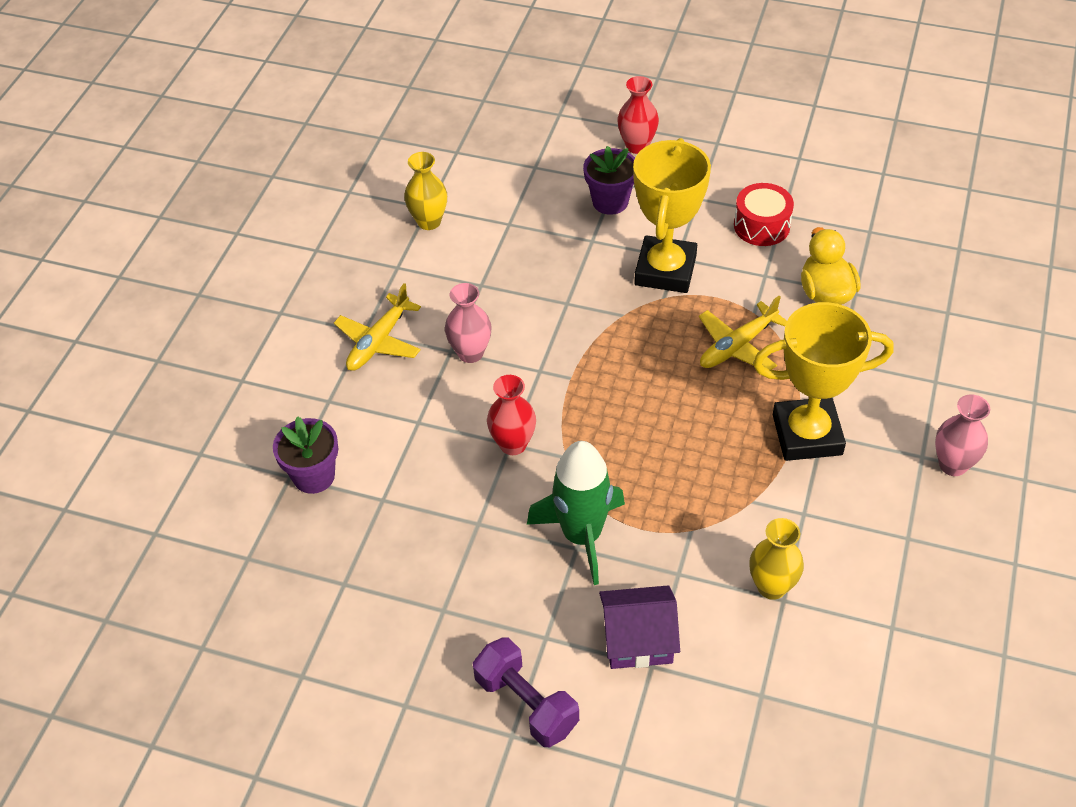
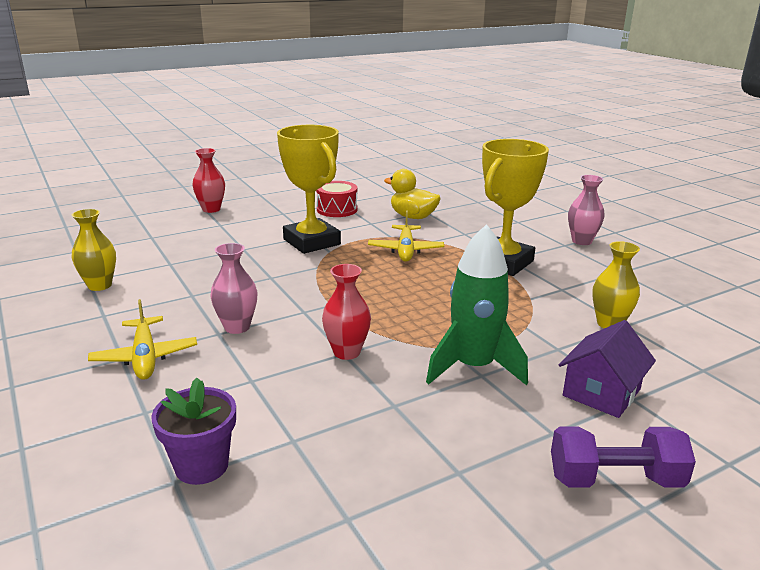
camera: 50 degrees left, 25 degrees down
(610, 202) = (229, 232): purple flower pot -> none

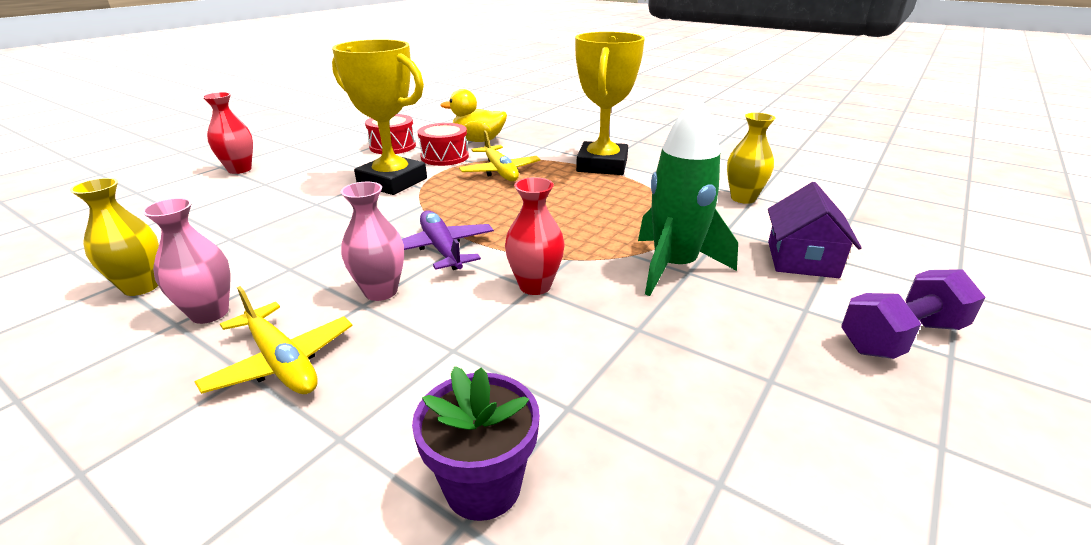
camera: 25 degrees left, 5 degrees up
(303, 306) = (442, 249): none -> purple plane
(371, 227) = (444, 157): none -> red drum
(581, 241) = (648, 136): pink vase -> pink vase (209, 313)

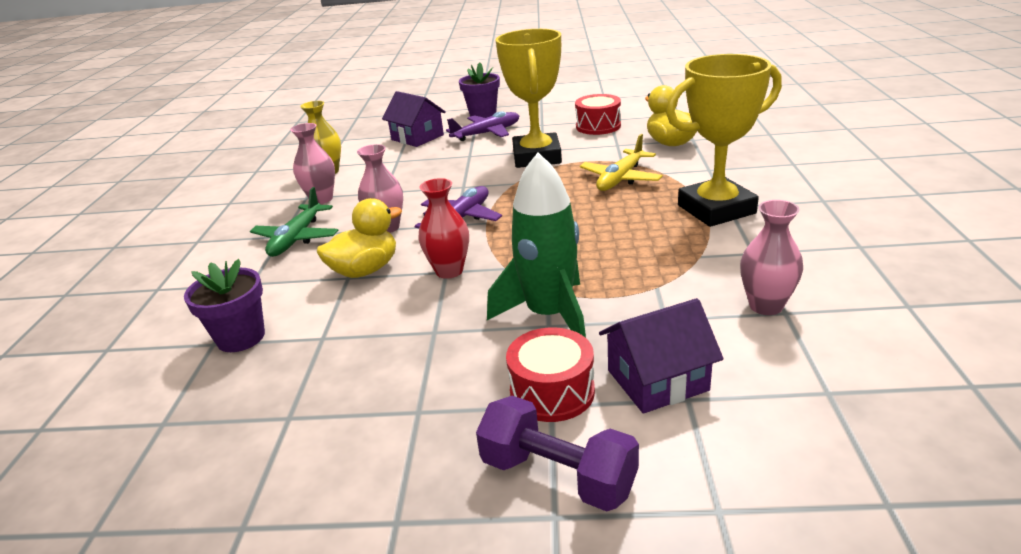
camera: 60 degrees right, 0 degrees up
(201, 211) = (417, 137): none -> purple house
(239, 169) = (483, 114): red vase -> purple flower pot
(281, 362) = (297, 238): yellow plane -> green plane
(289, 182) = (486, 133): none -> purple plane
(444, 157) = (612, 149): red drum -> red drum (552, 392)
(456, 333) = (365, 270): none -> yellow duck
(743, 198) = (766, 306): yellow vase -> pink vase

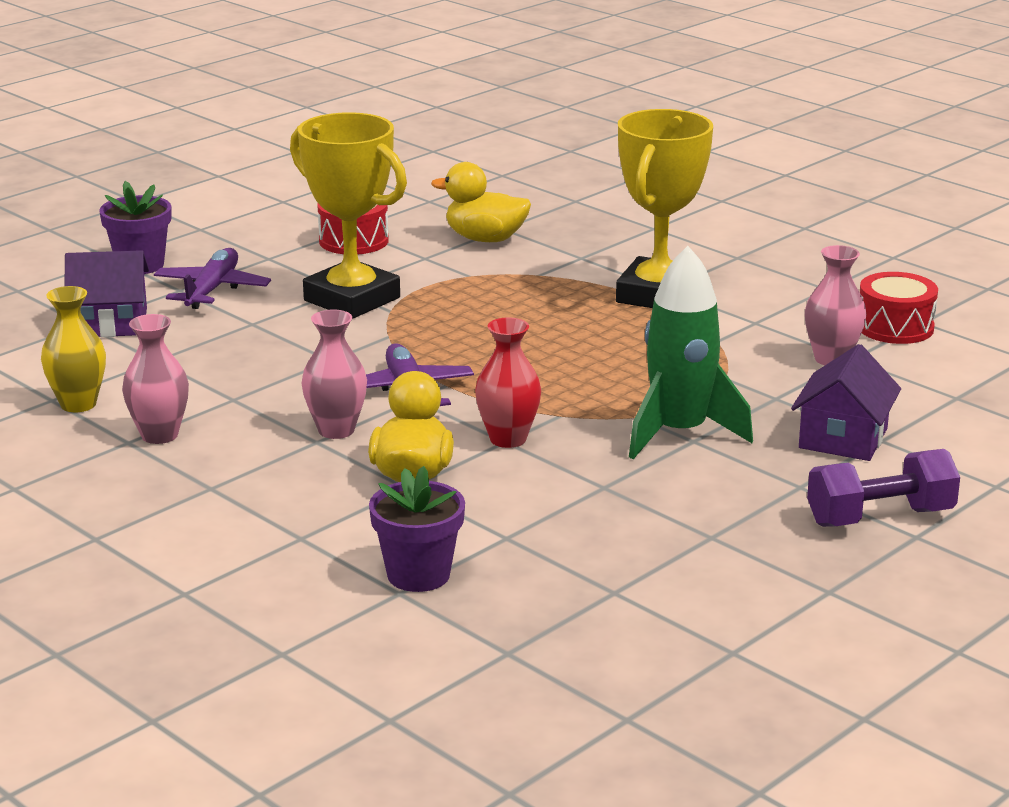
camera: 50 degrees left, 5 degrees down
(297, 238) = (241, 481): green plane -> none
(552, 392) = (785, 478): red drum -> red drum (895, 327)
(621, 178) = (505, 294): yellow plane -> none

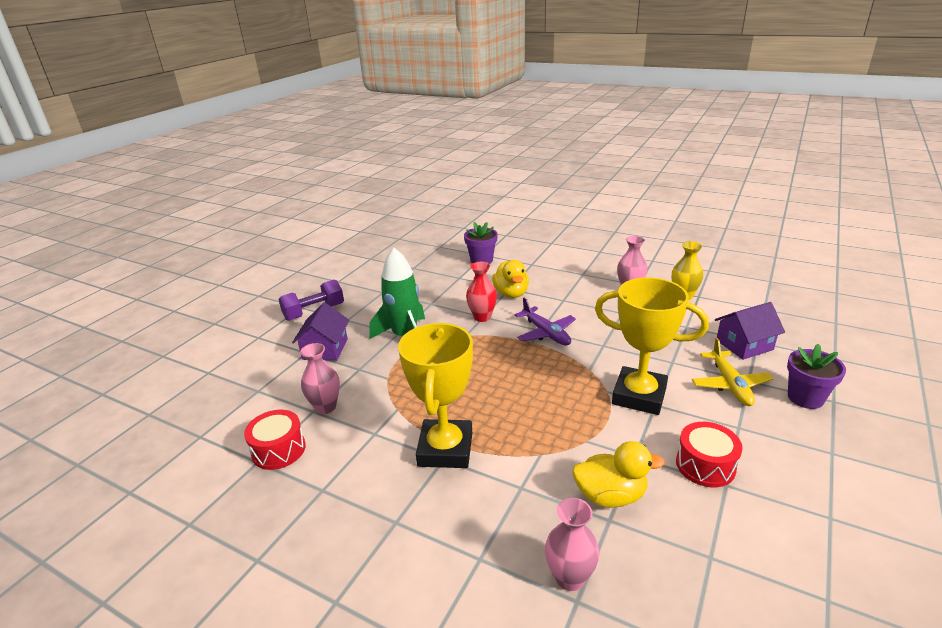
camera: 165 degrees right, 5 degrees up
(212, 290) = (729, 384): purple plane -> yellow plane
(336, 430) = (560, 306): pink vase -> pink vase (570, 577)

